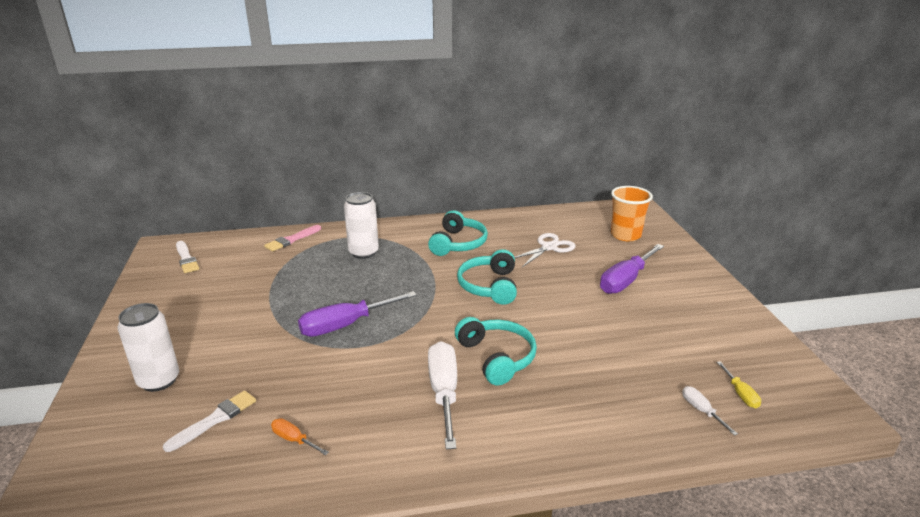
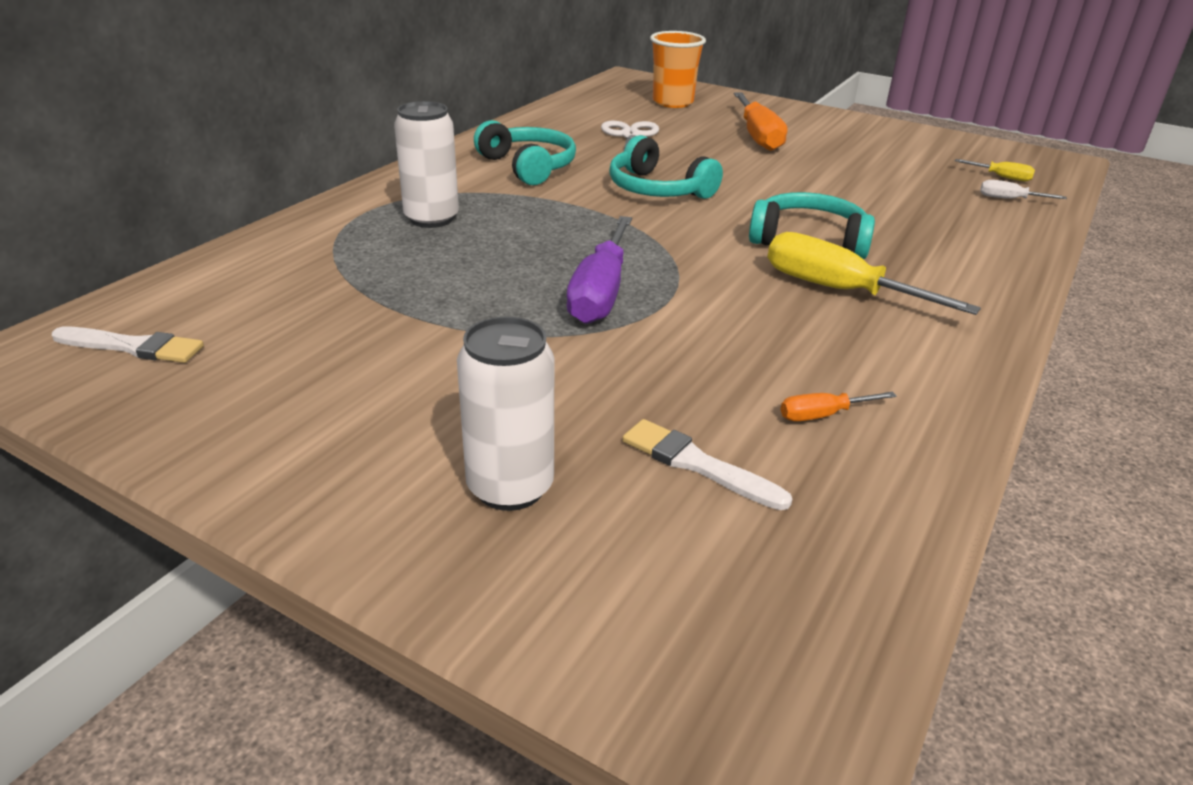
camera: 50 degrees left, 5 degrees up
(215, 420) = (697, 464): white brush -> white brush turned 45 degrees counterclockwise
(292, 240) = (279, 247): pink brush -> none
(444, 392) = (839, 290): white screwdriver -> yellow screwdriver
(626, 280) = (758, 136): purple screwdriver -> orange screwdriver

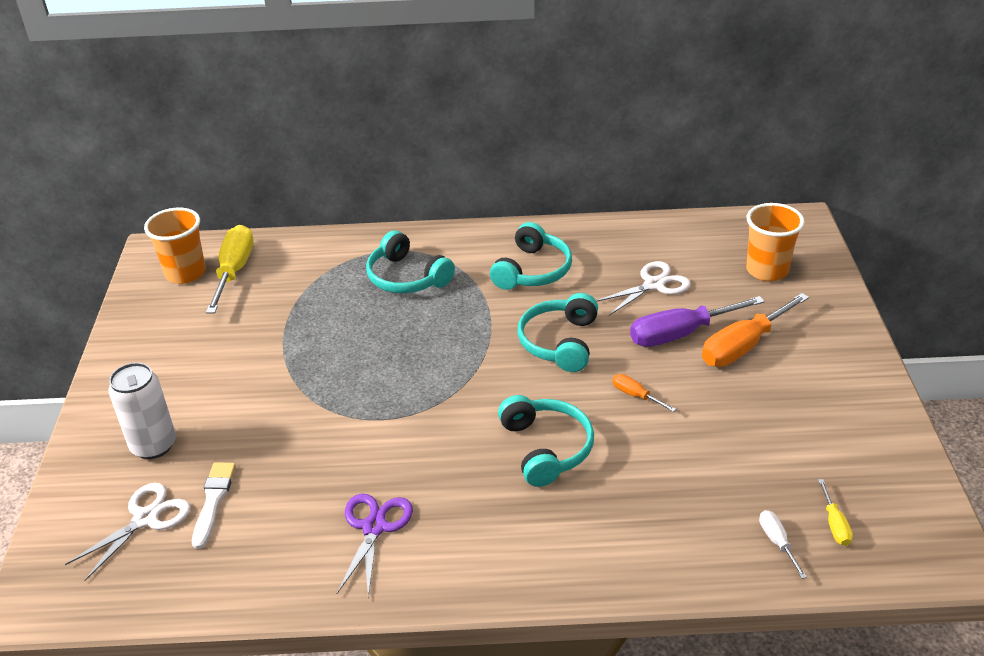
camera: 60 degrees right, 5 degrees up
(133, 347) = (185, 273): white brush -> orange cup
(431, 218) = (406, 277): white can -> turquoise headphones
(600, 292) = (371, 387): purple screwdriver -> purple screwdriver (680, 334)
(678, 541) = (146, 518): none -> white scissors
(823, 415) = (297, 533): orange screwdriver -> orange screwdriver (636, 395)
(839, 290) = (473, 490): yellow screwdriver -> yellow screwdriver (234, 271)
(853, 361) = (374, 527): none -> purple scissors

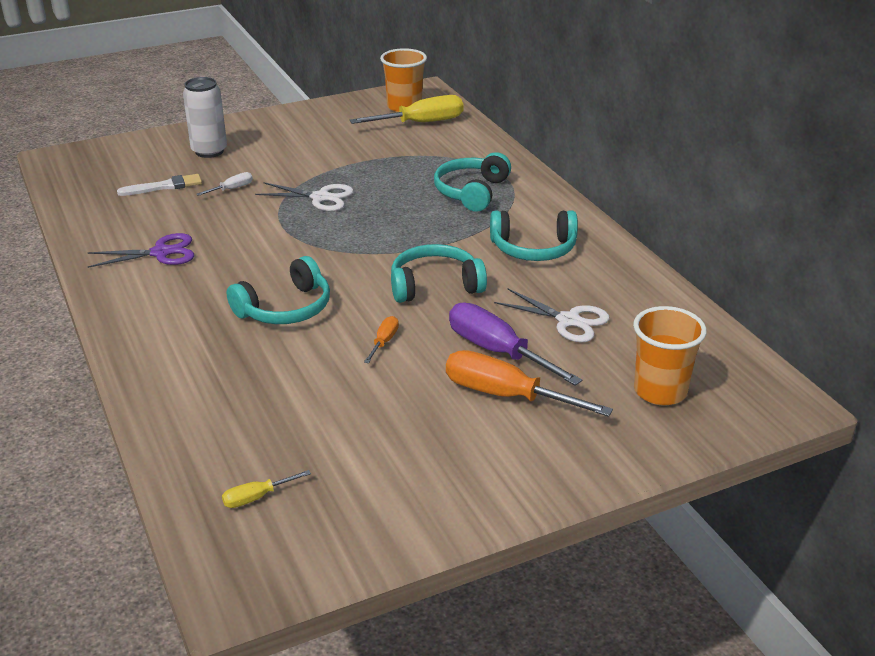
camera: 65 degrees right, 5 degrees down
(146, 518) = (138, 169): white scissors -> white scissors (320, 198)
(777, 542) = (217, 462): white screwdriver -> white screwdriver (232, 189)

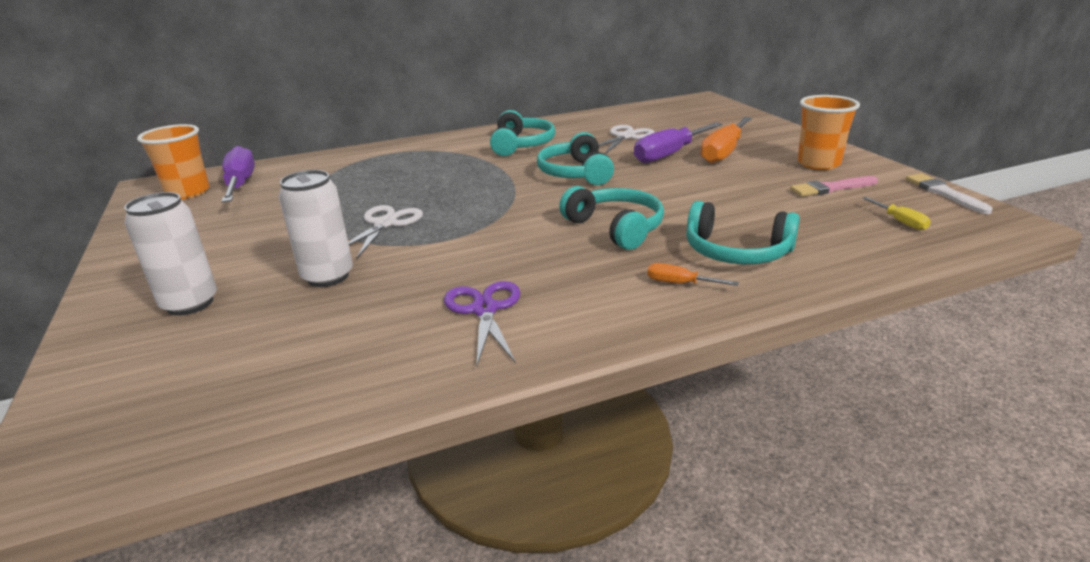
camera: 85 degrees left, 5 degrees down
(164, 186) = (283, 329): white brush -> white brush (944, 193)
(232, 189) = (328, 276): white screwdriver -> white can
(366, 465) = (831, 188): none -> pink brush
(384, 342) = (665, 188): orange screwdriver -> orange screwdriver (680, 283)
(421, 123) = (240, 184): yellow screwdriver -> purple screwdriver
(471, 192) = (413, 163): turquoise headphones -> turquoise headphones (736, 252)
(660, 391) = (702, 119): orange cup -> orange cup (818, 164)

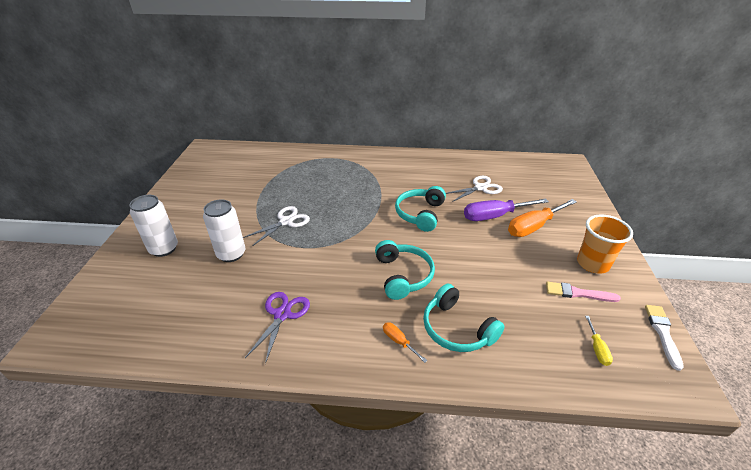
camera: 25 degrees right, 10 degrees up
(188, 192) = (216, 159): orange cup -> none
(240, 184) = (242, 161): purple screwdriver -> none
(521, 145) = (409, 174): turquoise headphones -> none

